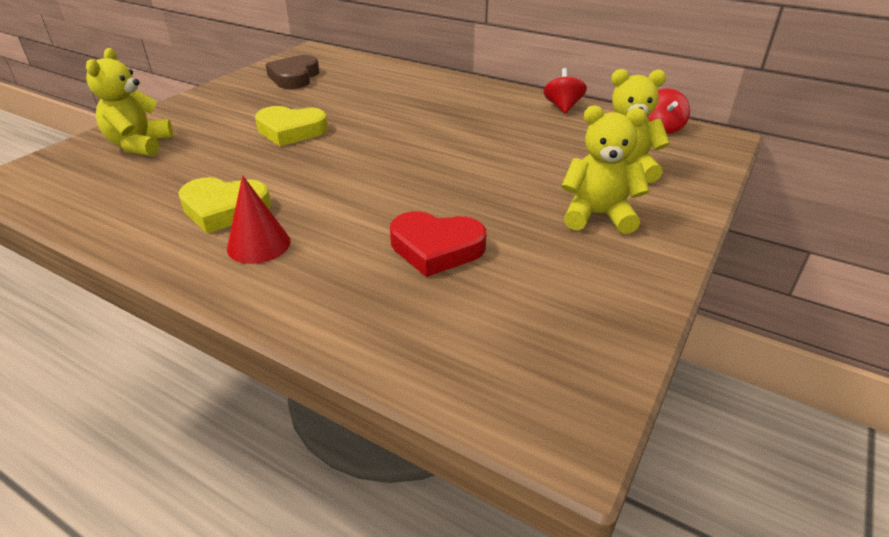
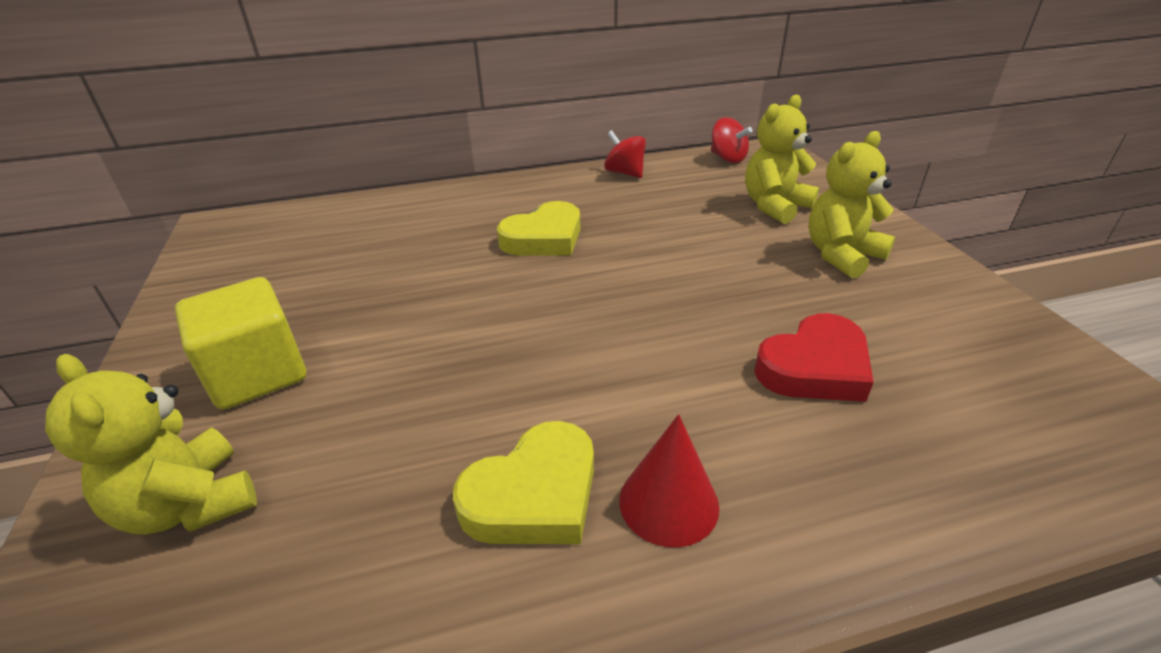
camera: 45 degrees left, 0 degrees up
(224, 116) = (257, 374): none -> yellow cube
(291, 131) = (403, 338): yellow heart -> yellow heart (544, 238)
(294, 77) = (262, 269): brown heart -> none

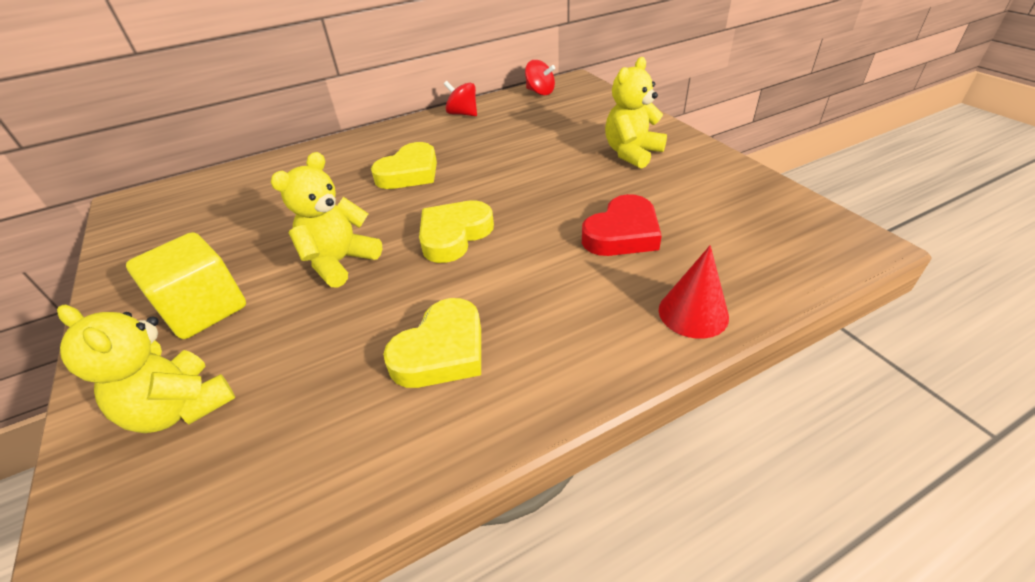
camera: 10 degrees left, 5 degrees up
(583, 330) = (454, 235): none -> yellow heart
(668, 502) = (536, 338): red cone -> red cone (693, 313)
(774, 206) = (580, 124): yellow teddy bear -> yellow teddy bear (340, 262)

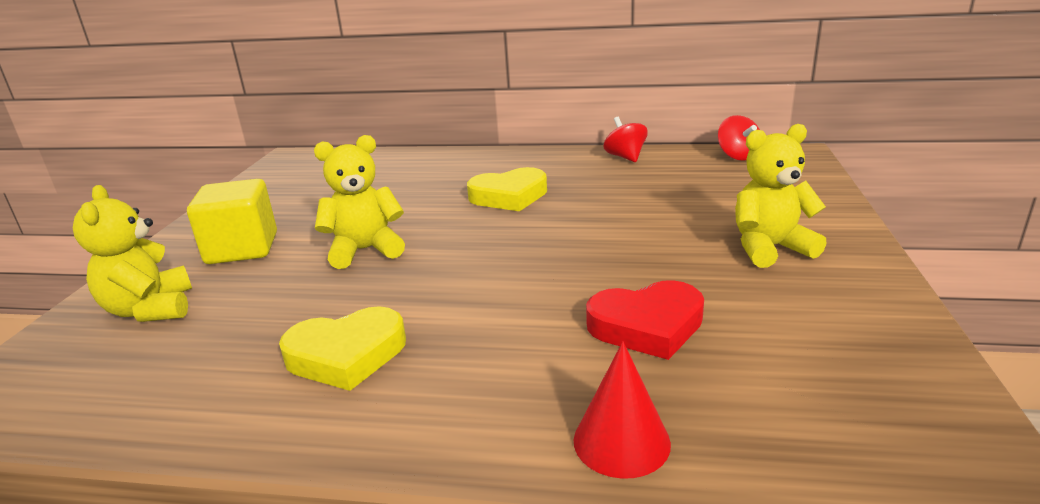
camera: 35 degrees right, 15 degrees down
(454, 235) = (478, 263): yellow heart -> none

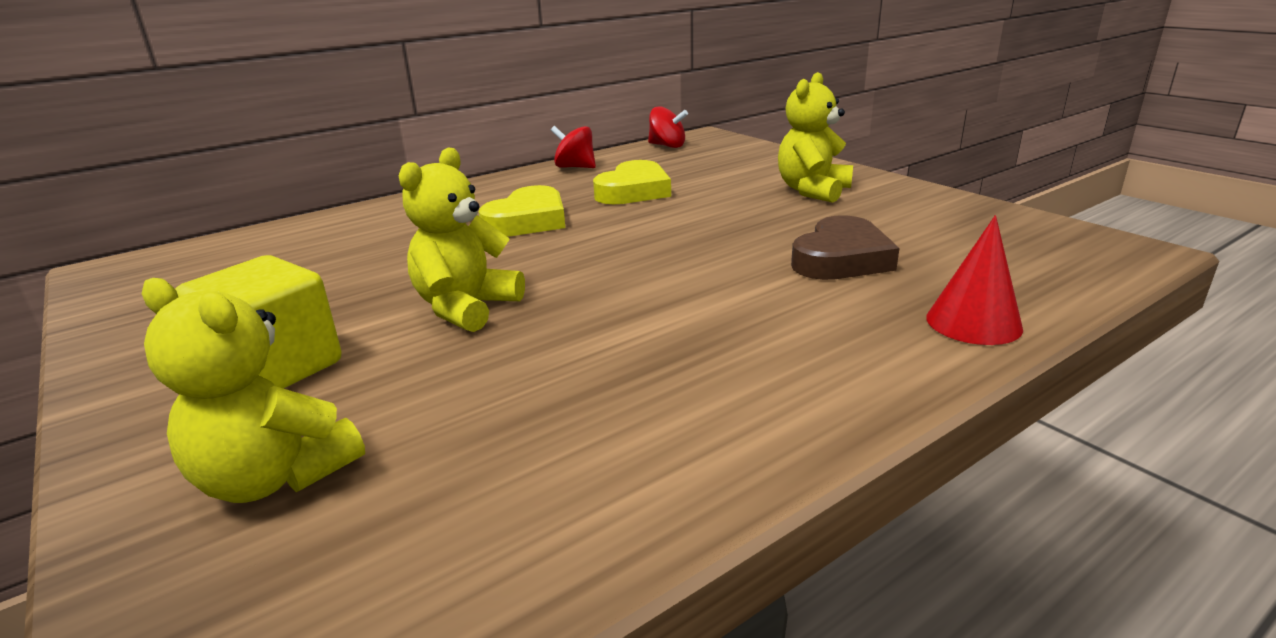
camera: 45 degrees left, 0 degrees up
(346, 355) = (656, 383): yellow heart -> yellow heart (633, 191)
(647, 326) = (841, 259): red heart -> brown heart

